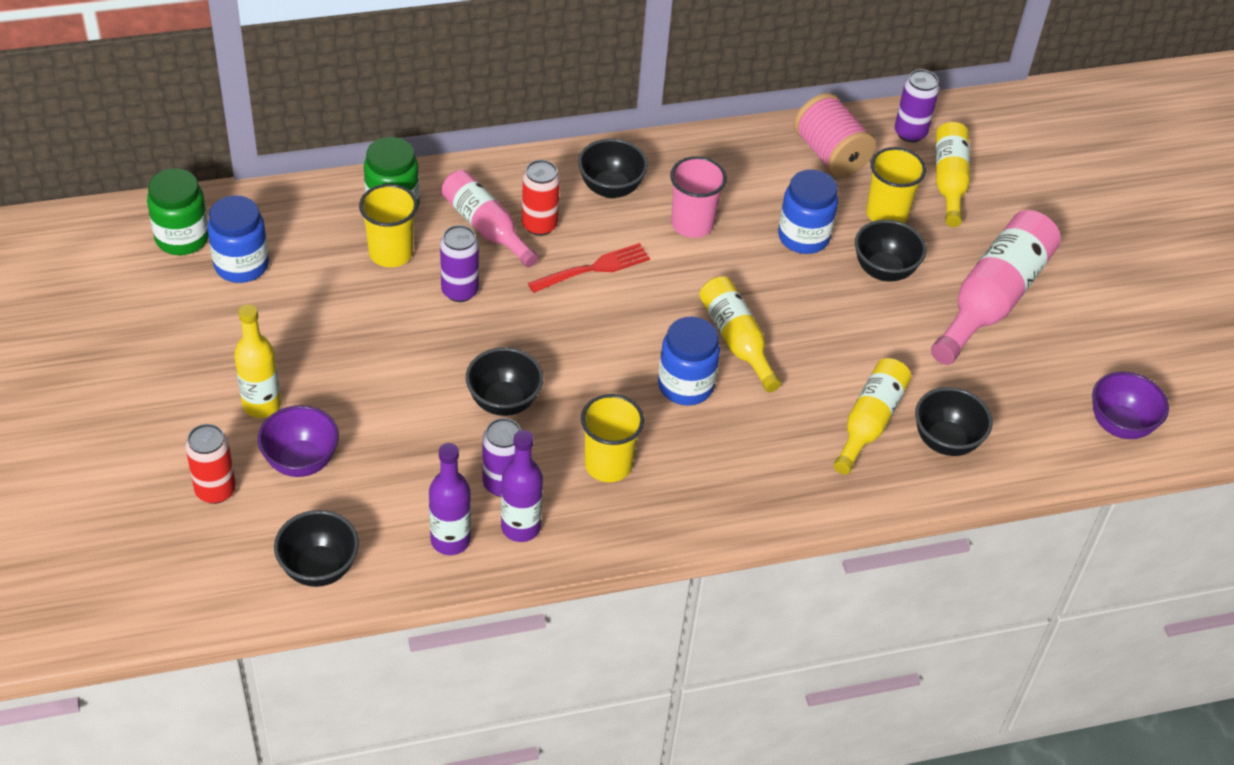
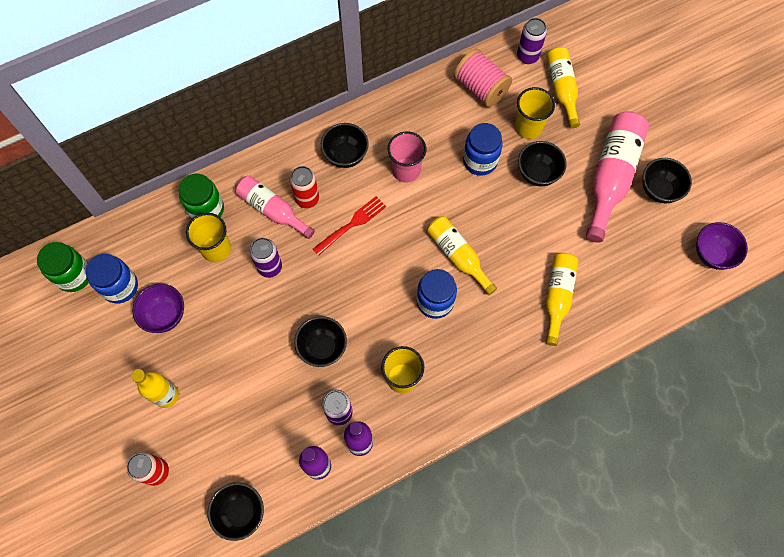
camera: 10 degrees left, 20 degrees up
(301, 461) = (205, 433): purple bowl -> purple bowl (165, 315)
(946, 441) = (608, 298): black bowl -> black bowl (659, 190)

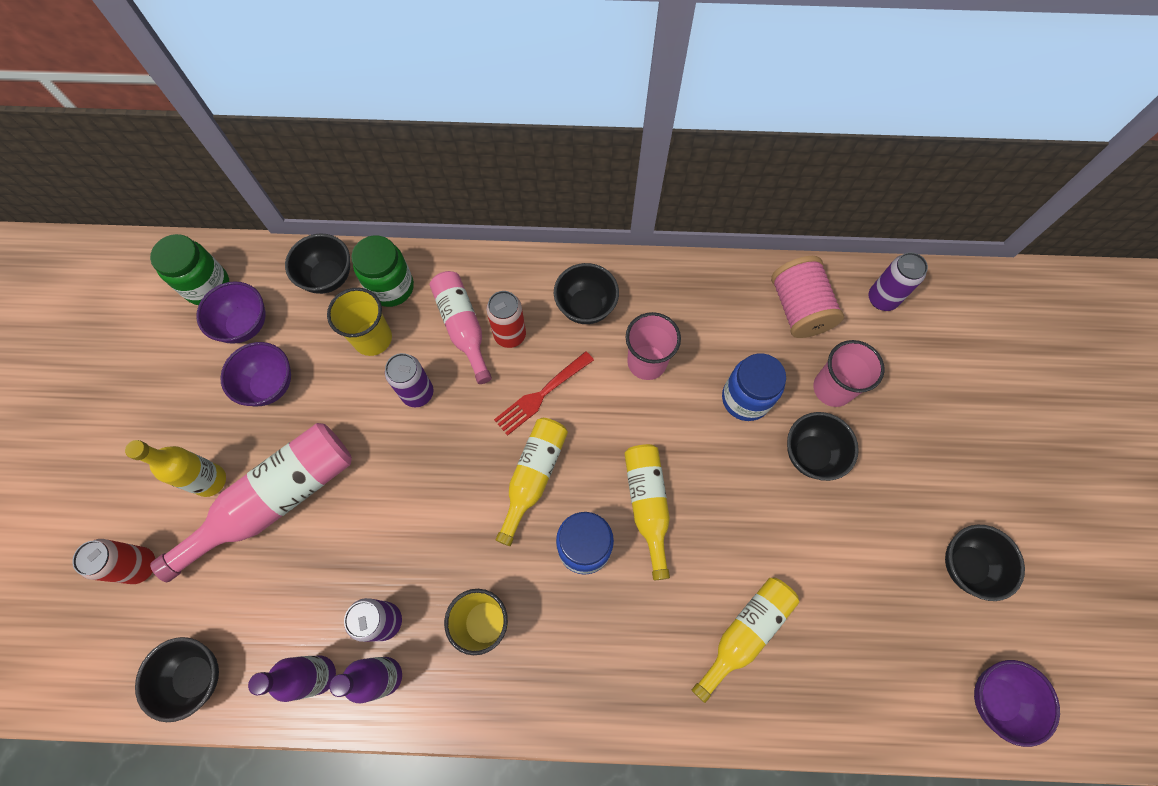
camera: 30 degrees right, 0 degrees up
(120, 286) = (245, 325): blue jar -> purple bowl
(322, 347) = (416, 527): black bowl -> black bowl (328, 277)
(351, 225) = (542, 394): red fork -> red fork turned 150 degrees clockwise
(528, 127) = (832, 388): yellow cup -> pink cup
(561, 89) = (904, 362): yellow bottle -> yellow bottle (533, 476)
(611, 177) = (908, 512): pink bottle -> pink bottle (275, 499)

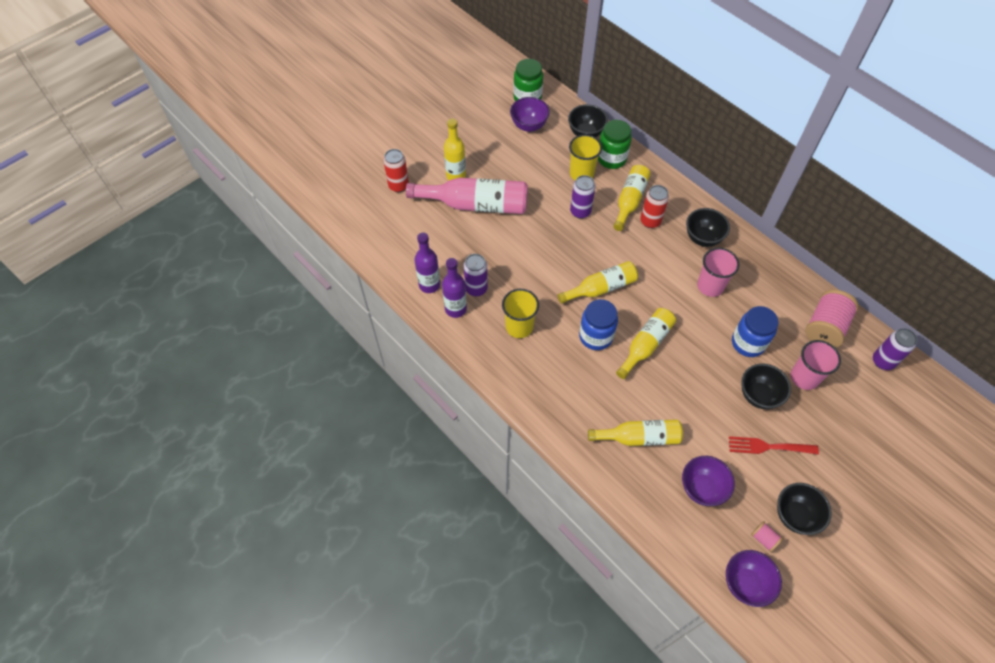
camera: 45 degrees right, 10 degrees down
(196, 676) = (382, 244): black bowl -> none
(269, 385) = (516, 158): purple bowl -> purple bowl (702, 488)
(463, 327) = (630, 201): pink bottle -> yellow bottle
(542, 394) = (640, 258): red fork -> red fork (769, 446)
(964, 625) = (764, 539): none -> pink spool

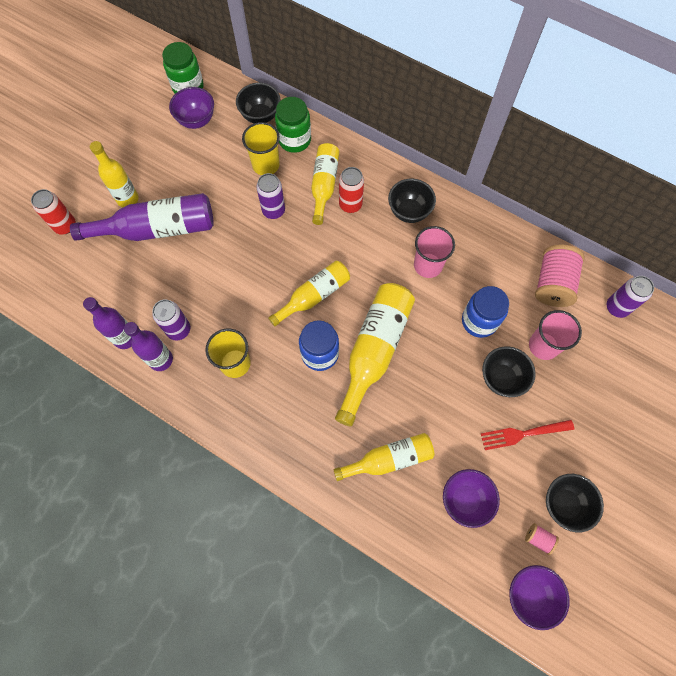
camera: 15 degrees left, 10 degrees up
(476, 205) = (157, 229): pink bottle -> purple bottle
(645, 345) = (374, 350): yellow bottle -> yellow bottle, size x1.55

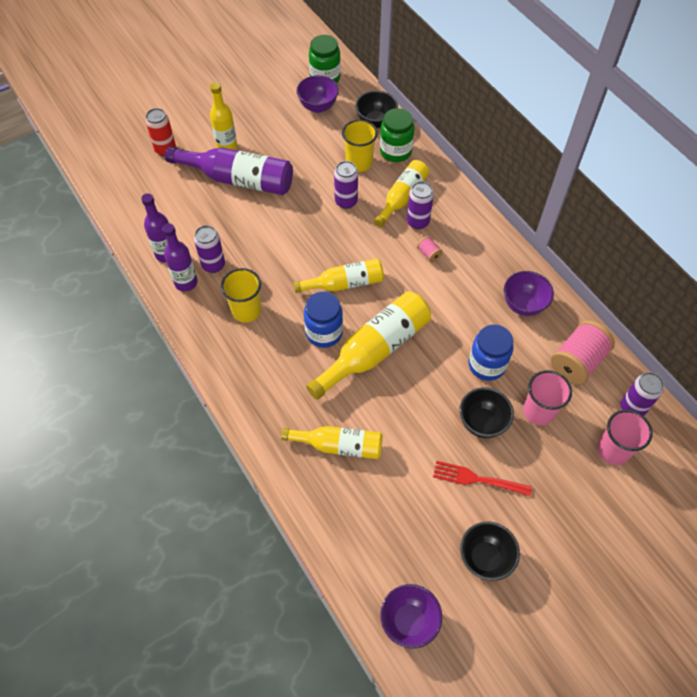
camera: 25 degrees right, 10 degrees down
(350, 205) = (418, 222): red can -> purple can
(409, 211) = (469, 247): black bowl -> none
(428, 265) = (463, 299): pink cup -> pink cup (613, 450)
(465, 500) = (391, 511): purple bowl -> purple bowl (523, 305)
(538, 539) = (443, 577): pink spool -> pink spool (428, 254)

